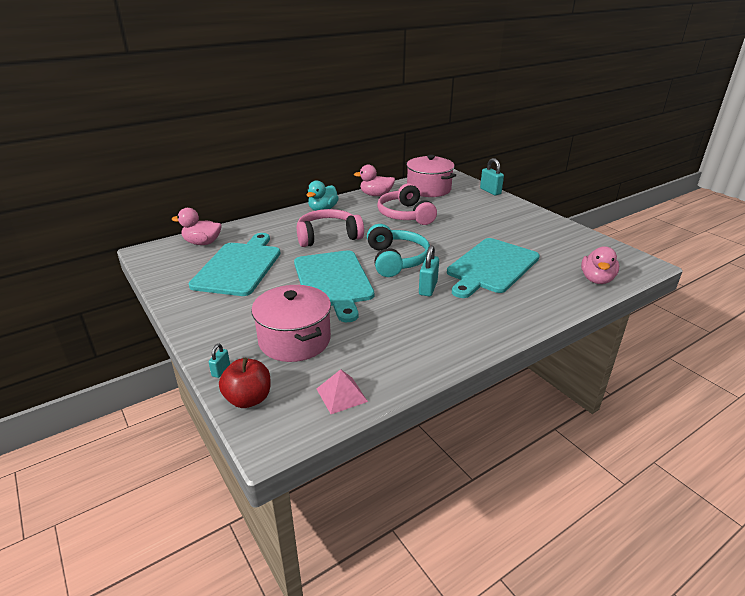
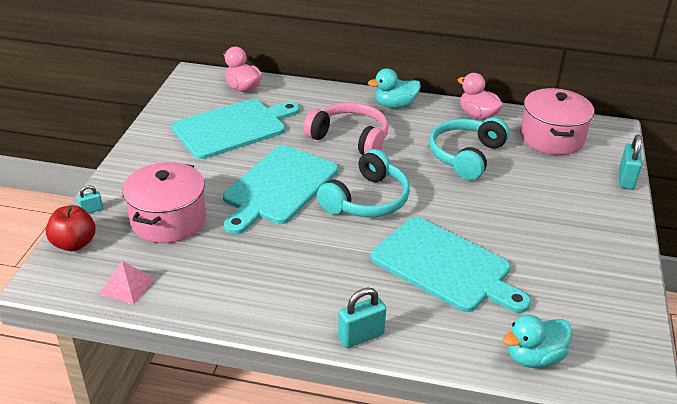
camera: 45 degrees right, 5 degrees up
(405, 215) = (466, 156): pink headphones -> turquoise headphones
(428, 288) = (343, 246): turquoise padlock -> turquoise padlock (361, 336)
(491, 267) = (445, 266): turquoise cutting board -> turquoise cutting board turned 135 degrees counterclockwise
(596, 279) = (534, 357): pink duck -> turquoise duck

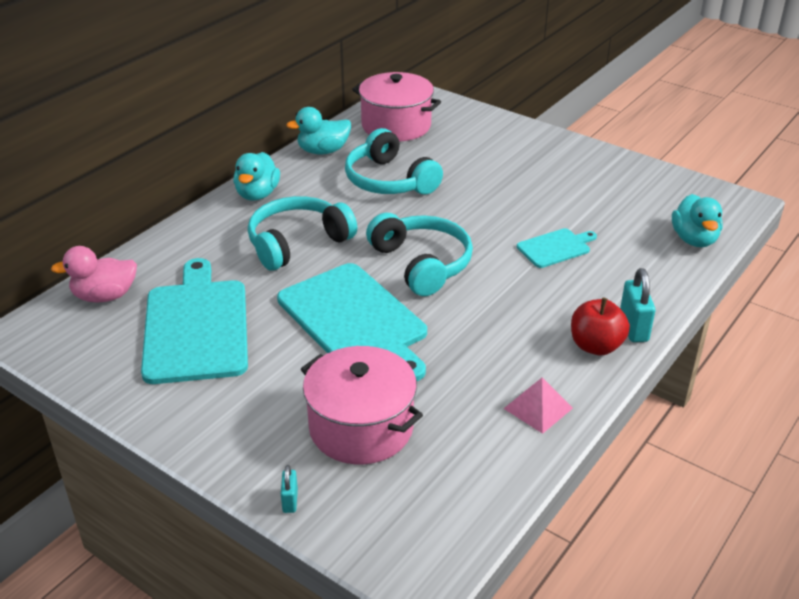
camera: 65 degrees left, 0 degrees up
(74, 244) = (357, 531): red apple -> red apple (596, 346)
(127, 286) = (474, 490): pink pyramid -> pink pyramid (538, 408)
(350, 138) = (297, 243): pink headphones -> turquoise headphones
(445, 266) = (555, 248): turquoise cutting board -> turquoise cutting board, size x0.49
(478, 115) = (323, 151): pink duck -> turquoise duck
(626, 179) = (487, 114): turquoise padlock -> none

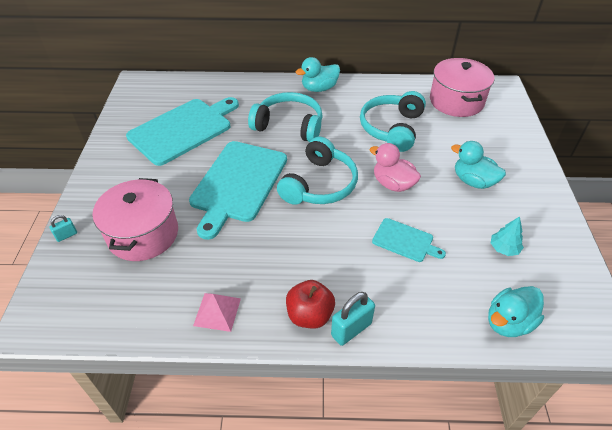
camera: 55 degrees right, 10 degrees up
(105, 296) = (183, 89): pink duck -> pink duck (393, 184)
(323, 151) = (390, 88): turquoise duck -> turquoise duck (473, 181)
(615, 201) = (504, 249): none -> turquoise tree

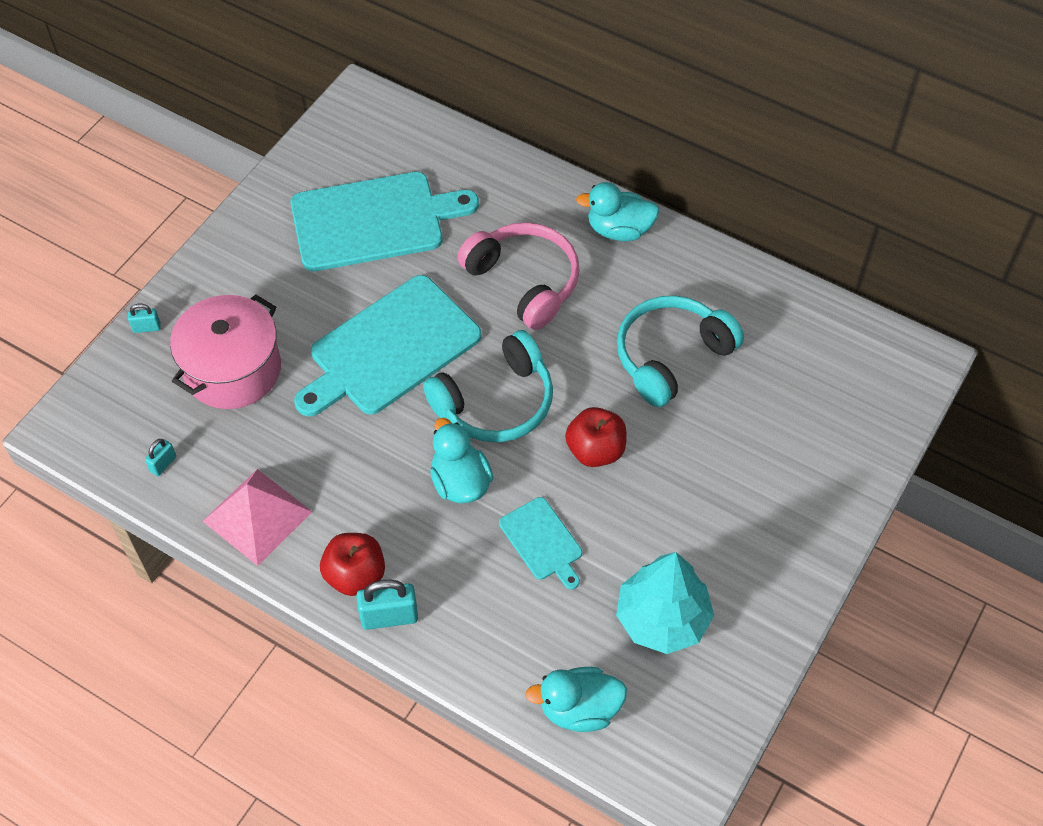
camera: 30 degrees right, 10 degrees up
(127, 311) = (163, 464): none -> turquoise padlock
(217, 312) = (257, 516): pink pyramid -> pink pyramid, size x1.55
(289, 125) = (524, 281): turquoise headphones -> pink headphones
(393, 184) = (595, 450): pink duck -> red apple
(456, 101) = (817, 353): pink pot -> none
(473, 181) = (713, 502): turquoise duck -> turquoise duck (460, 482)
(504, 249) = (662, 619): turquoise tree -> turquoise tree, size x2.03

